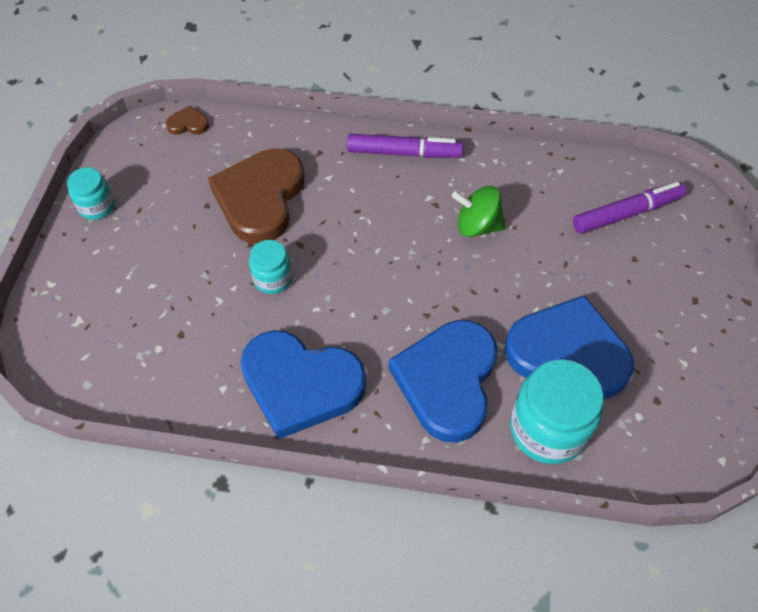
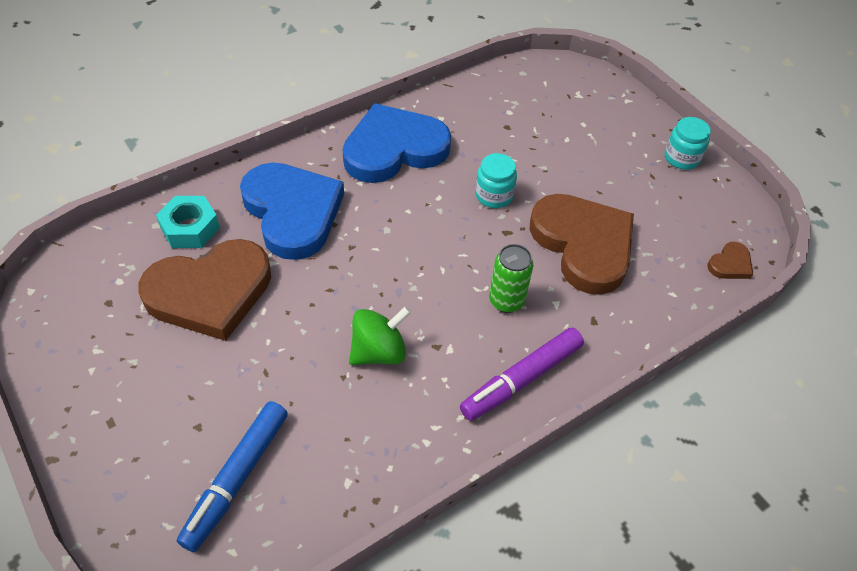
camera: 135 degrees right, 5 degrees down
(359, 200) = (506, 301): none -> green can
(548, 429) = (190, 228): turquoise jar -> turquoise nut
(568, 352) = (210, 292): blue heart -> brown heart
(627, 213) = (236, 478): purple marker -> blue marker

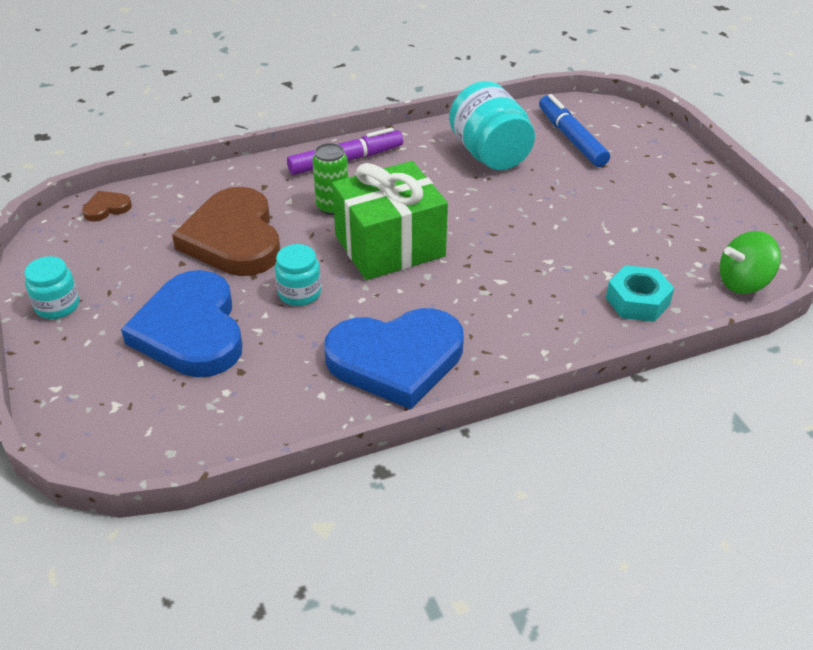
camera: 165 degrees left, 10 degrees down
(210, 292) = (607, 244): brown heart -> none
(236, 478) = (571, 138): blue marker -> blue marker turned 60 degrees counterclockwise
(292, 212) = (526, 303): blue heart -> blue heart (191, 331)
(346, 423) = (490, 154): none -> turquoise jar
(379, 351) = (456, 188): green spinning top -> green spinning top (743, 282)
(431, 258) = (390, 246): none -> green gift

